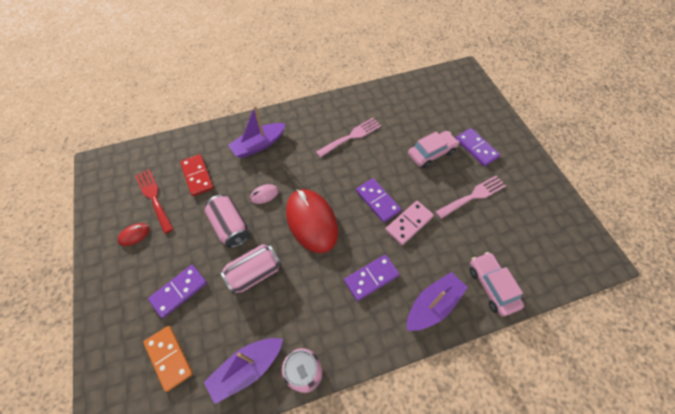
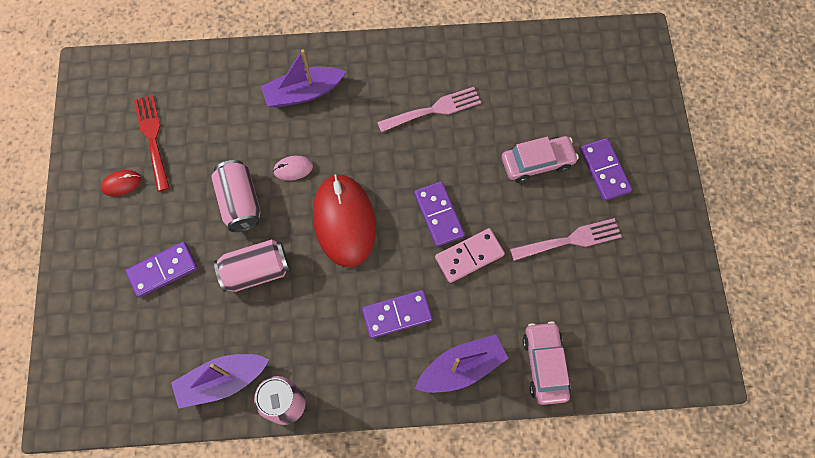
camera: 15 degrees right, 10 degrees up
(169, 358) = (138, 345): orange domino -> none
(197, 176) = (213, 120): red domino -> none

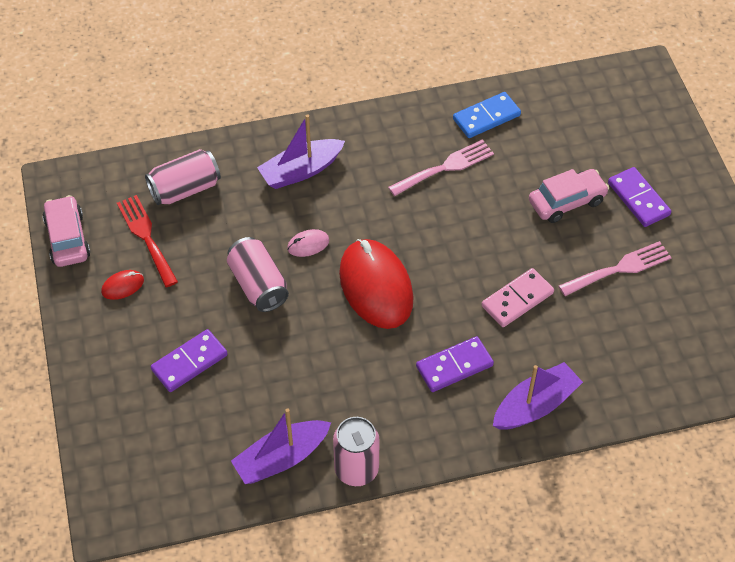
camera: 10 degrees left, 15 degrees down
(256, 271) = (292, 348): pink can -> pink can (185, 189)
(438, 215) = (475, 265): purple domino -> none
(483, 64) = (486, 117): none -> blue domino
(544, 365) = (621, 389): pink car -> pink car (67, 238)

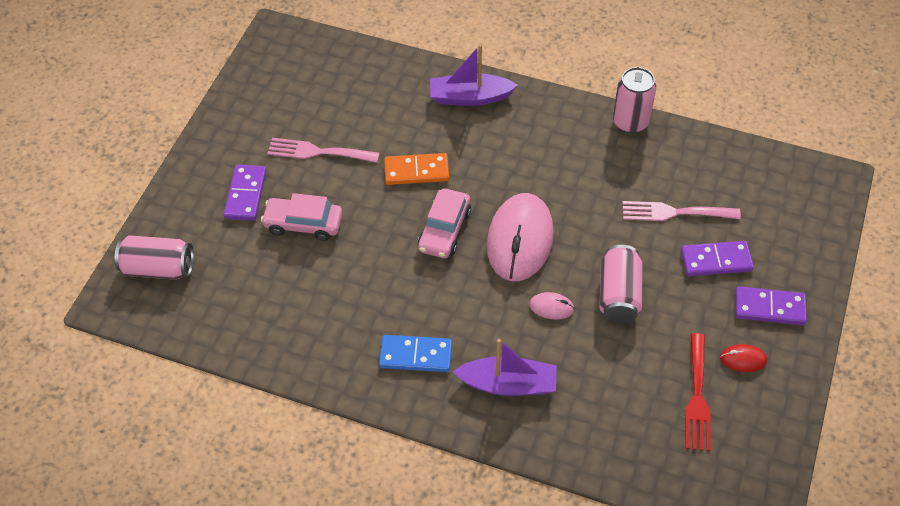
camera: 145 degrees left, 0 degrees up
(67, 238) = (777, 439): pink car -> pink car (444, 230)
(185, 189) = (632, 428): pink can -> pink can (158, 268)
(281, 458) = (681, 156): purple boat -> none
(375, 287) = (520, 240): red mouse -> pink mouse
(445, 167) = (375, 312): pink fork -> pink fork (674, 212)
(454, 366) = (506, 150): purple domino -> purple domino (769, 307)
(486, 117) = (294, 340): blue domino -> blue domino (416, 355)
(517, 300) = (416, 171): pink domino -> orange domino

